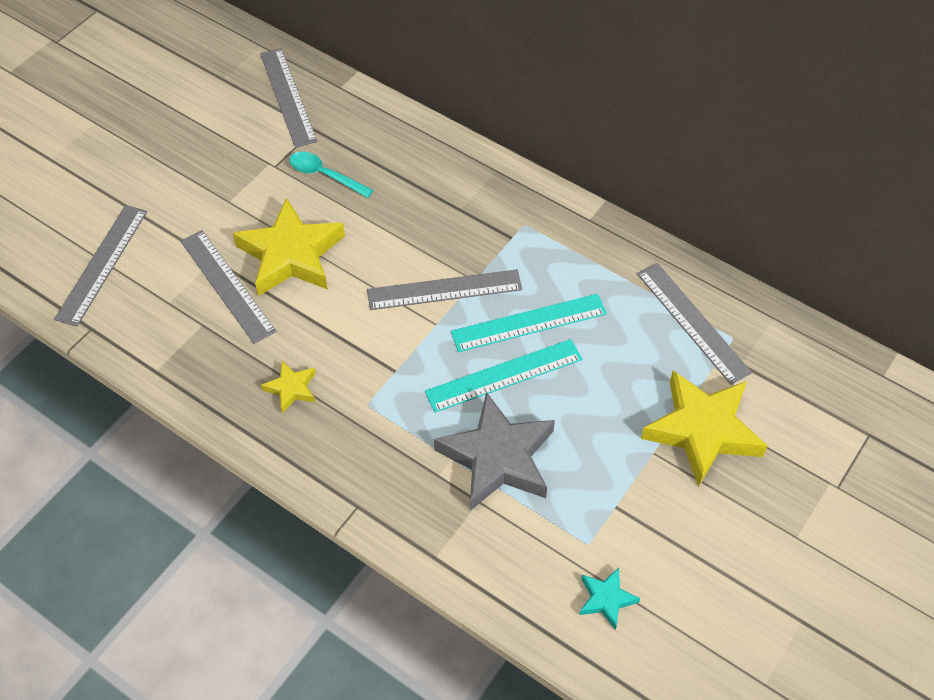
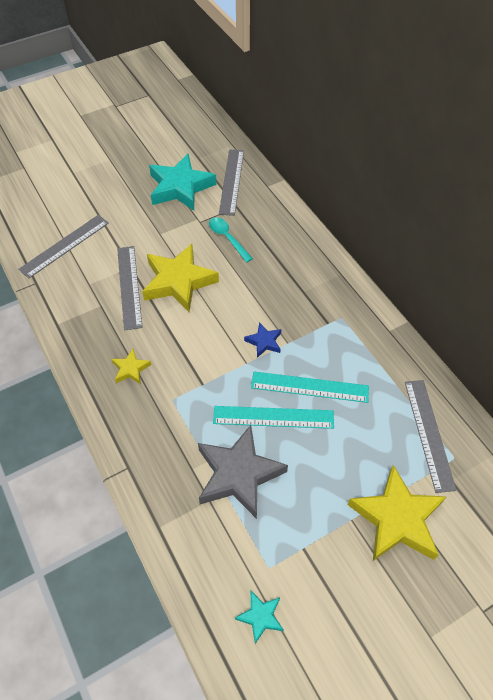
camera: 25 degrees right, 0 degrees up
(221, 128) = (180, 187): none -> turquoise star
(444, 290) = (264, 342): grey ruler -> blue star

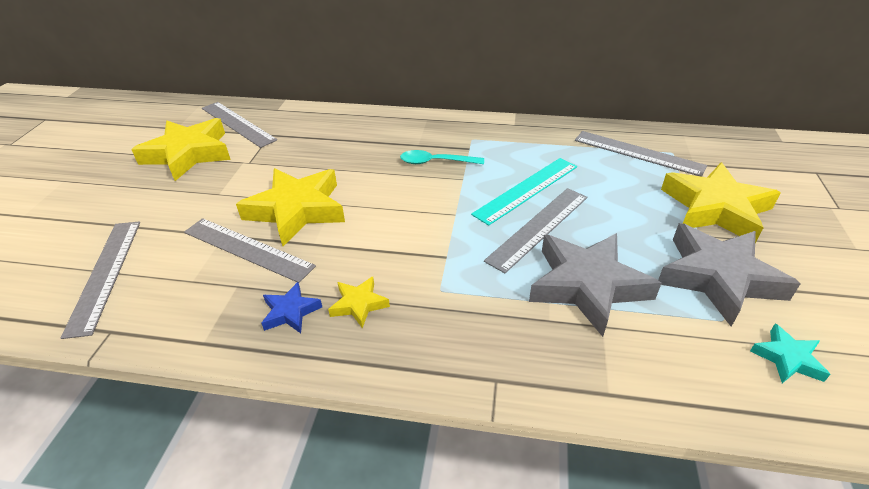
camera: 50 degrees left, 15 degrees down
(180, 187) = (188, 154): turquoise star -> yellow star
(227, 238) = (295, 156): turquoise spoon -> turquoise spoon (435, 162)
(264, 342) = (444, 191): blue star -> blue star (290, 312)
(273, 417) = (538, 228): turquoise ruler -> grey ruler
(310, 549) = (718, 277): none -> grey star

